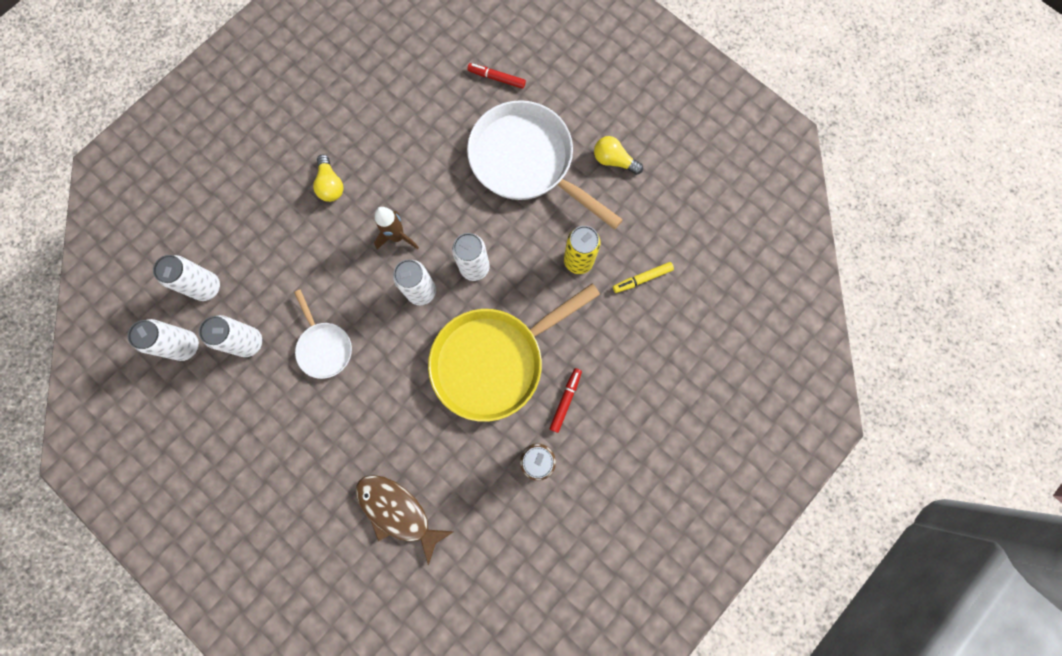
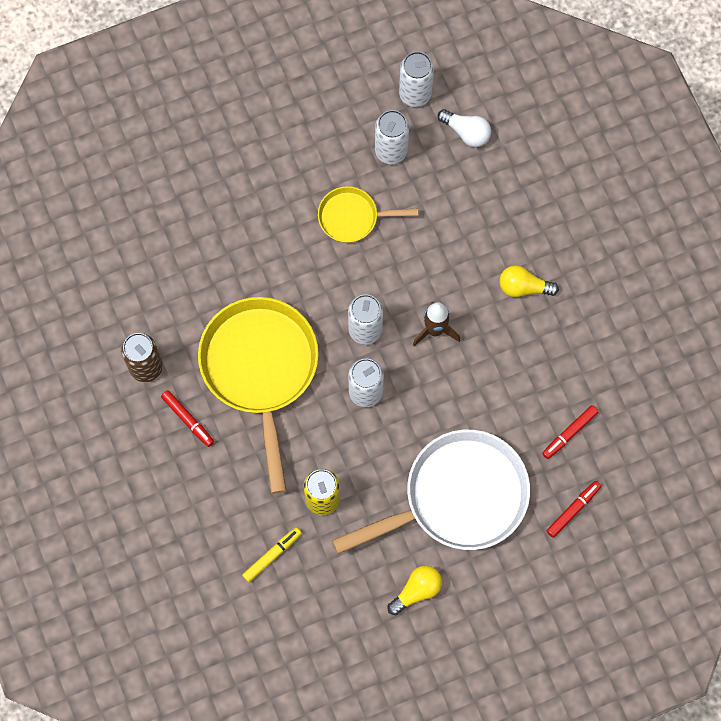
camera: 115 degrees right, 5 degrees down
(207, 287) = (466, 132): white can -> white light bulb
(324, 347) = (352, 217): white pan -> yellow pan
(398, 511) = (164, 223): brown fish -> none
(438, 104) = (569, 433): none -> red marker
(642, 279) = (272, 555): yellow marker -> yellow marker turned 45 degrees clockwise

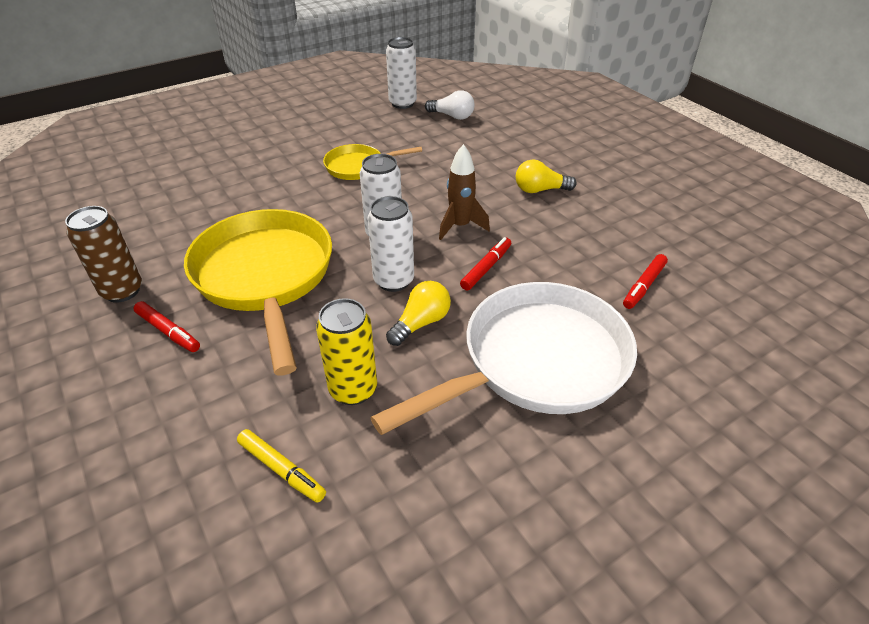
camera: 10 degrees left, 30 degrees down
(272, 555) = (281, 469): yellow marker -> yellow marker turned 90 degrees clockwise
(391, 151) = (388, 130): white can -> none
(416, 591) = (515, 484): yellow light bulb -> yellow light bulb (421, 323)
(573, 510) = (689, 355): red marker -> red marker (486, 268)

